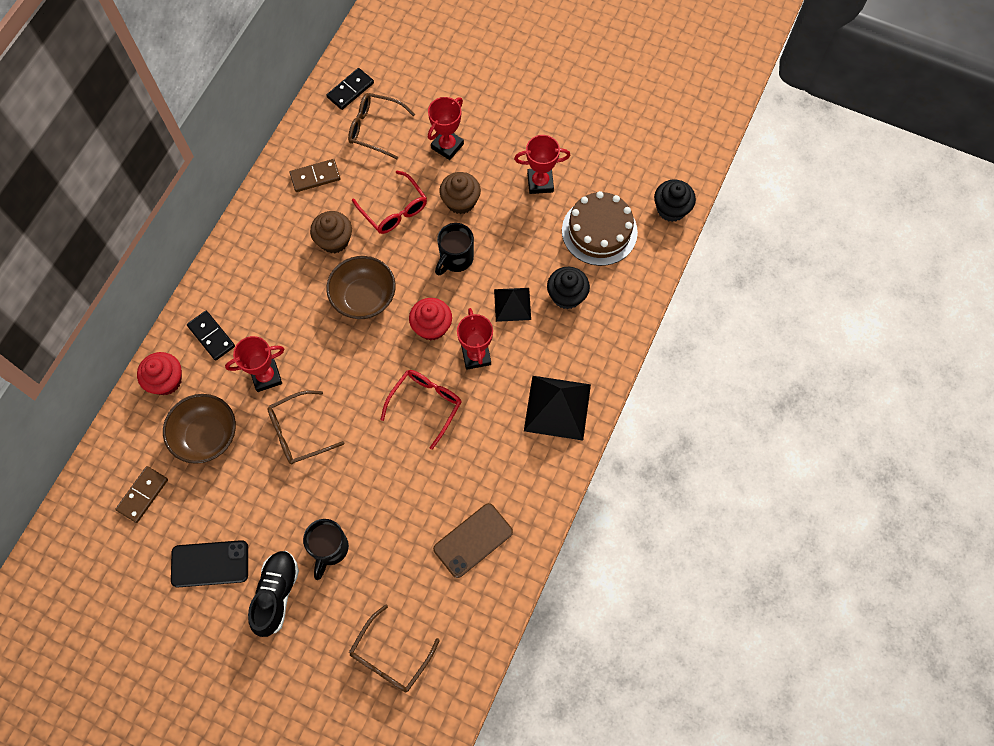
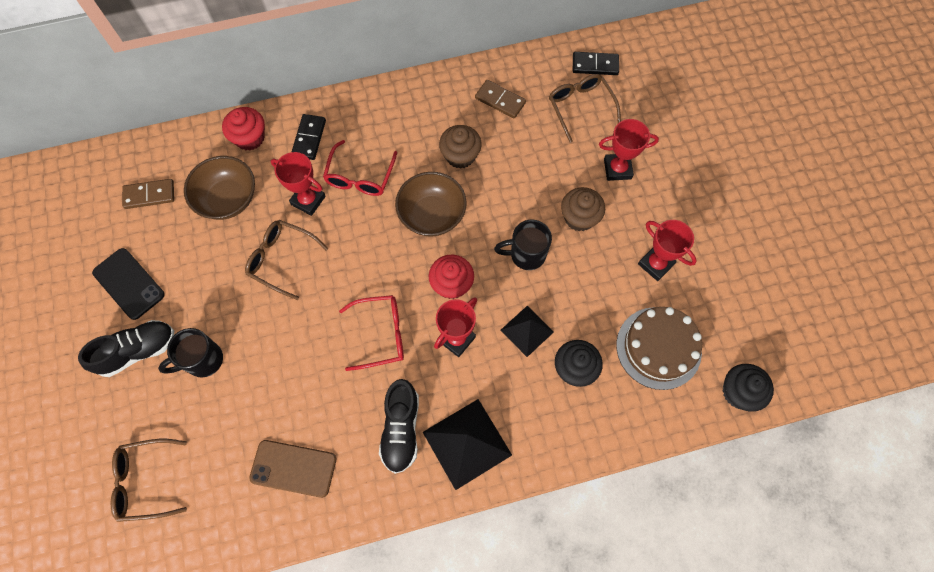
camera: 50 degrees right, 0 degrees up
(393, 209) = (525, 175): red glasses -> red glasses (360, 176)
(509, 444) = (401, 429): none -> black shoe

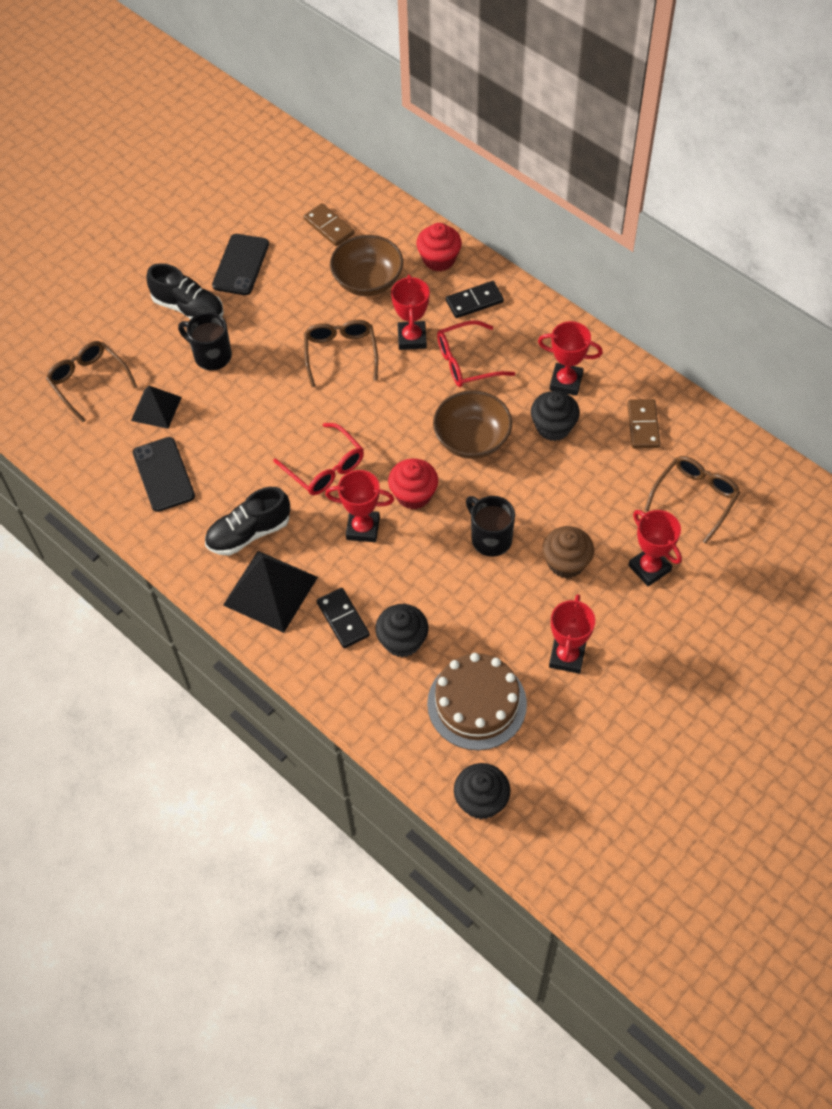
camera: 60 degrees right, 10 degrees down
(293, 468) = (163, 474): brown phone -> black phone
(428, 124) = (566, 382): none -> red trophy
(460, 155) = (553, 427): brown cupcake -> black cupcake
(527, 331) = (412, 581): black pyramid -> black pyramid (156, 409)
(595, 65) = (759, 484): black domino -> black domino (343, 619)

